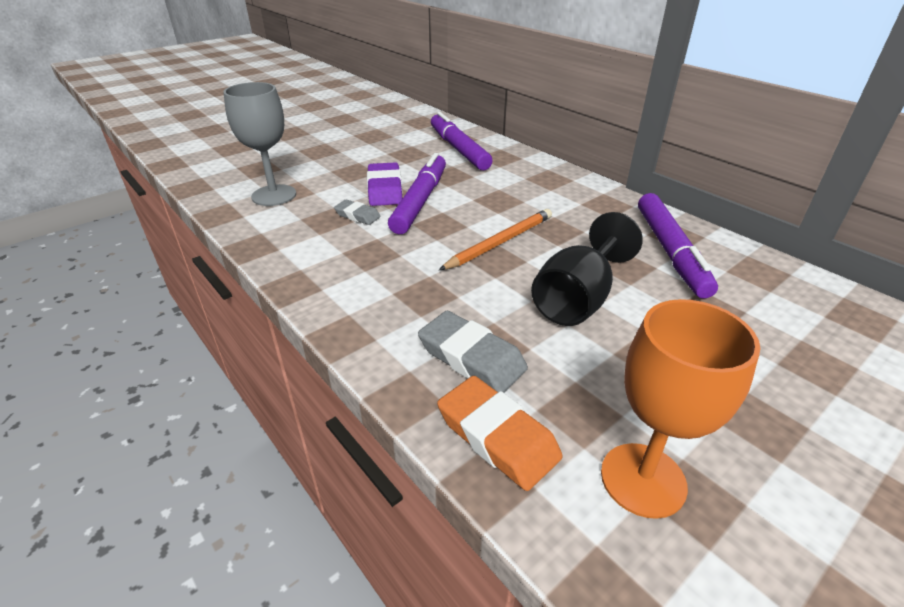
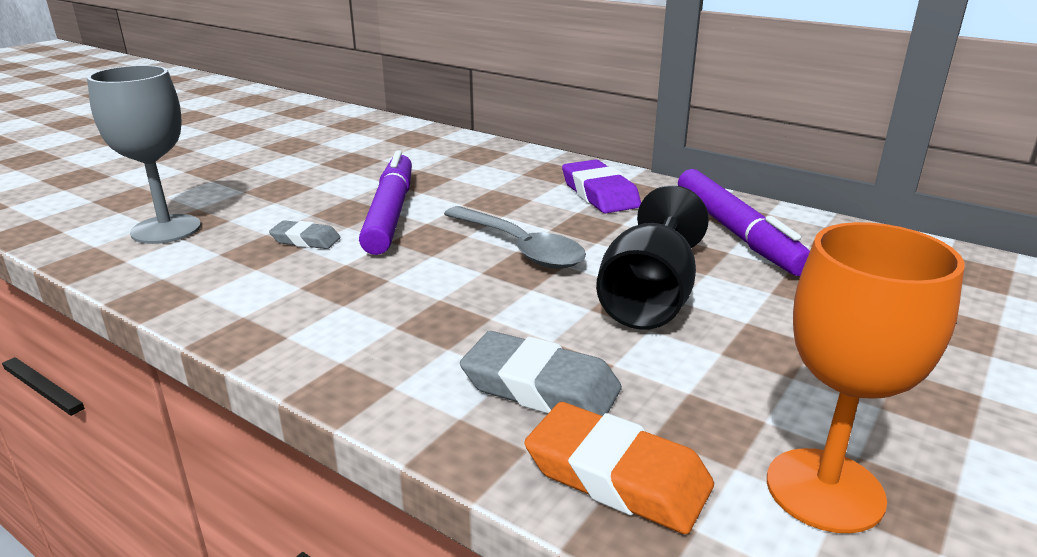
camera: 15 degrees left, 10 degrees down
(385, 189) = (334, 205): purple eraser -> purple eraser (599, 194)
(458, 149) = (419, 150): purple marker -> none
(500, 242) = (520, 248): orange pencil -> grey spoon

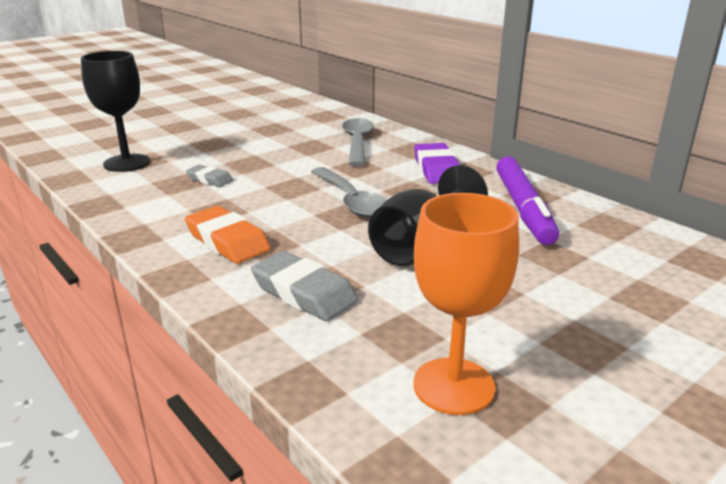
camera: 15 degrees right, 0 degrees up
(166, 229) = (127, 163): grey goblet -> black goblet
(390, 213) = (276, 167): purple marker -> none
(477, 169) = (357, 142): none -> grey spoon
(617, 476) = (317, 353): orange eraser -> orange eraser (228, 241)

